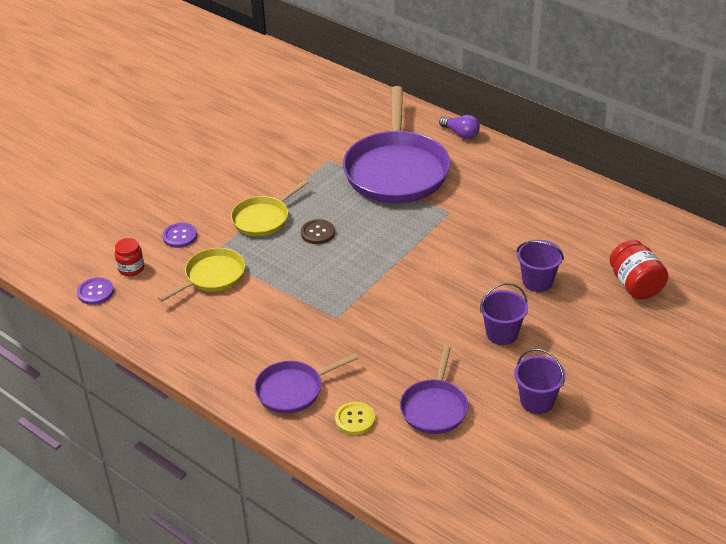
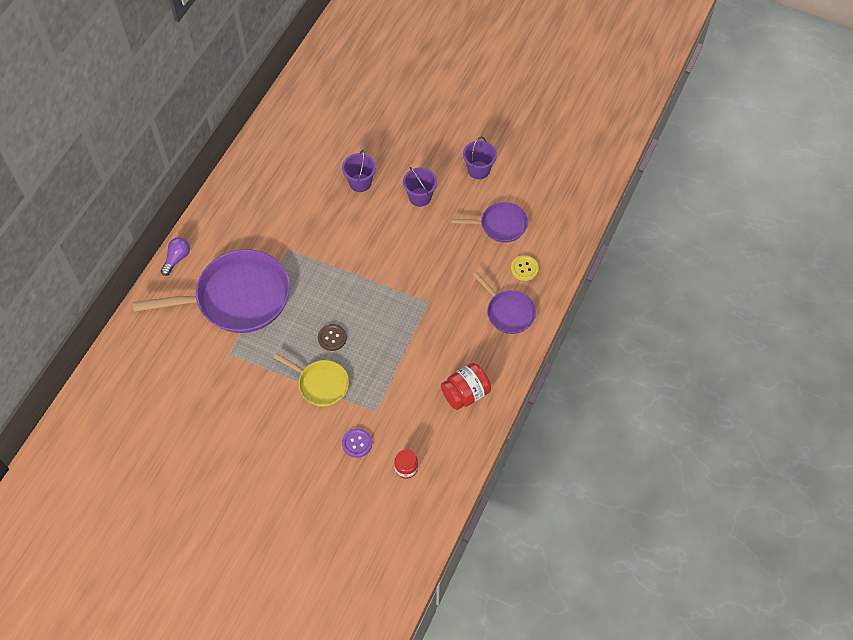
camera: 105 degrees left, 20 degrees up
(95, 292) = (441, 486): purple button -> none
(212, 276) = (402, 401): yellow pan -> none
(635, 285) = (351, 126): red jar -> red jar (465, 393)

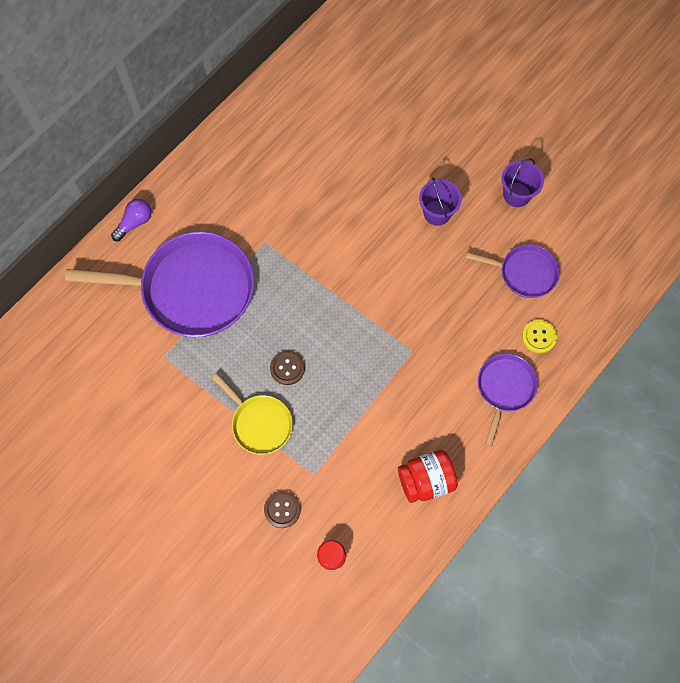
camera: 15 degrees right, 10 degrees up
(357, 443) = (282, 509): purple button -> brown button
(360, 182) = (371, 177): purple bucket -> none
(508, 312) = (504, 388): purple pan -> purple pan turned 135 degrees counterclockwise

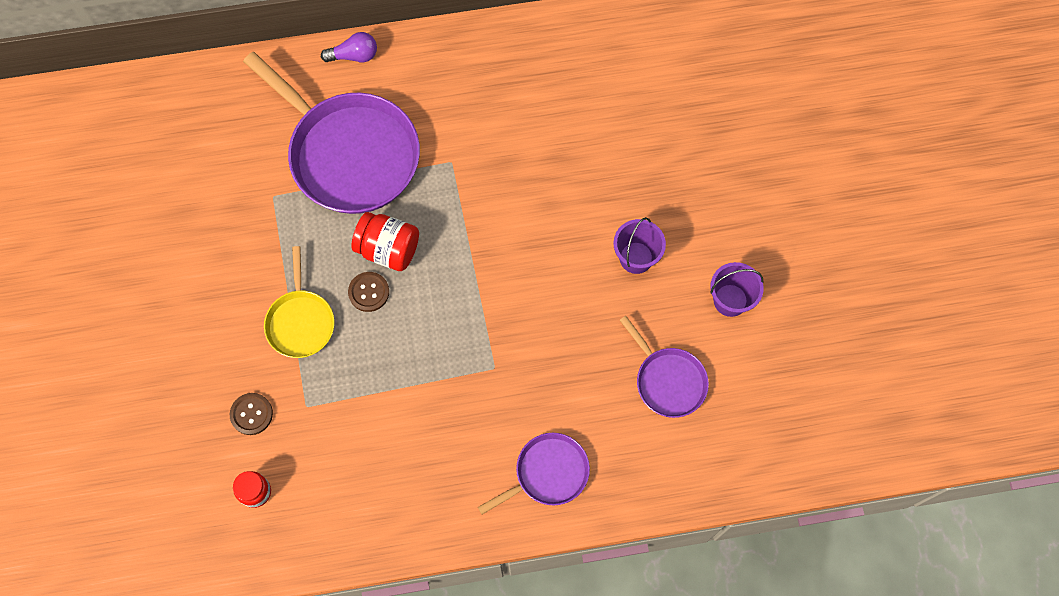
camera: 40 degrees right, 0 degrees up
(426, 480) = (398, 495): red jar -> red jar (388, 249)
(539, 337) = (625, 452): yellow button -> none

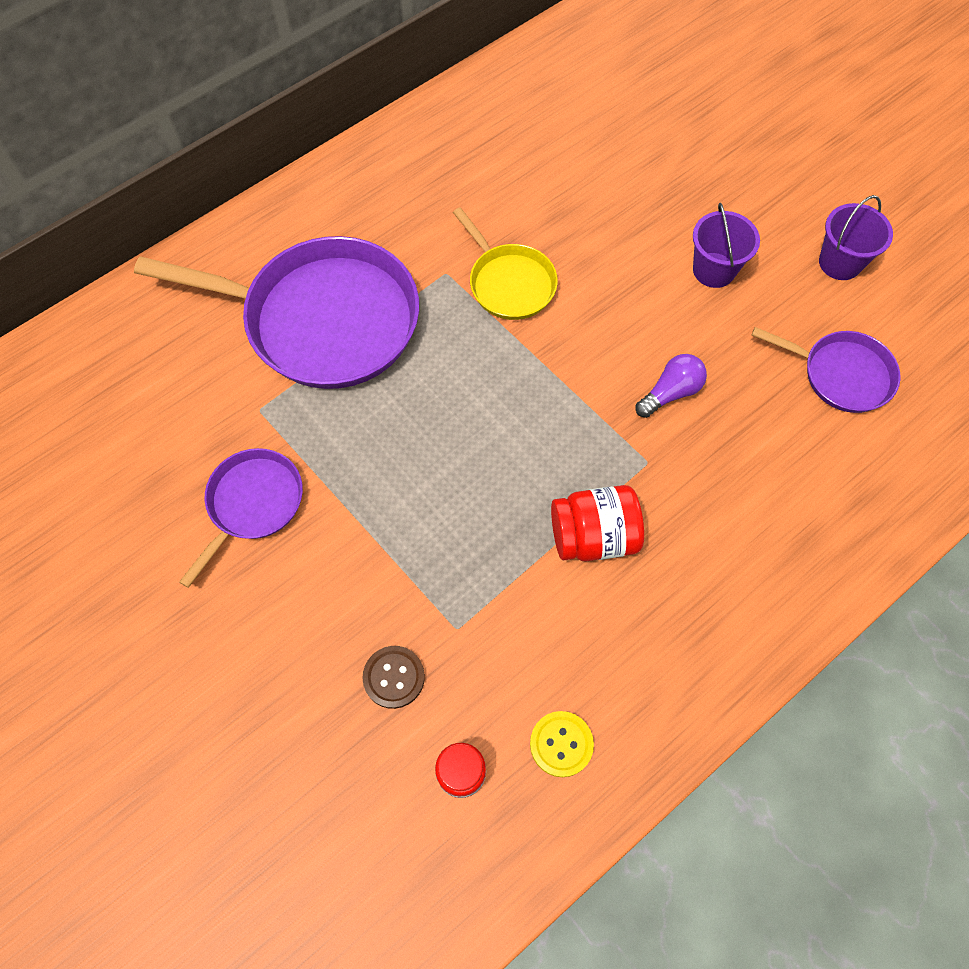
camera: 30 degrees left, 5 degrees down
(300, 322) = (385, 533): yellow pan -> yellow pan (509, 283)
(322, 510) = (561, 744): none -> yellow button
(354, 55) = (261, 219): purple light bulb -> purple light bulb (670, 392)
(369, 292) = (445, 456): brown button -> none
(388, 249) = (437, 398): red jar -> red jar (593, 536)
(548, 473) = (791, 544): purple pan -> purple pan (252, 504)

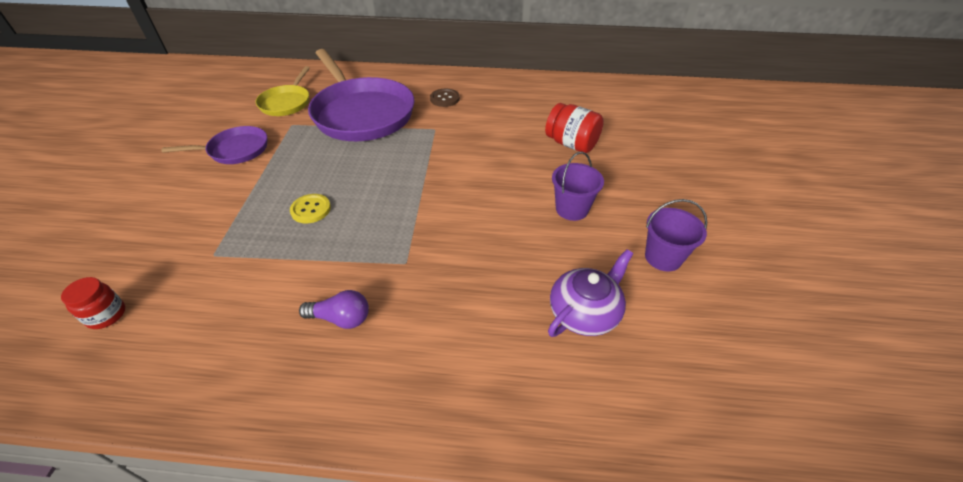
camera: 45 degrees right, 20 degrees down
(394, 677) = (161, 250): brown button -> brown button (445, 99)
(509, 283) = (456, 148): yellow pan -> yellow pan (286, 103)
(561, 744) = (155, 349): yellow button -> yellow button (311, 209)
(593, 536) = (328, 271): red jar -> red jar (571, 144)
(670, 392) = (465, 243): purple light bulb -> purple light bulb (341, 318)
(841, 374) = (585, 312): purple pan -> purple teapot

